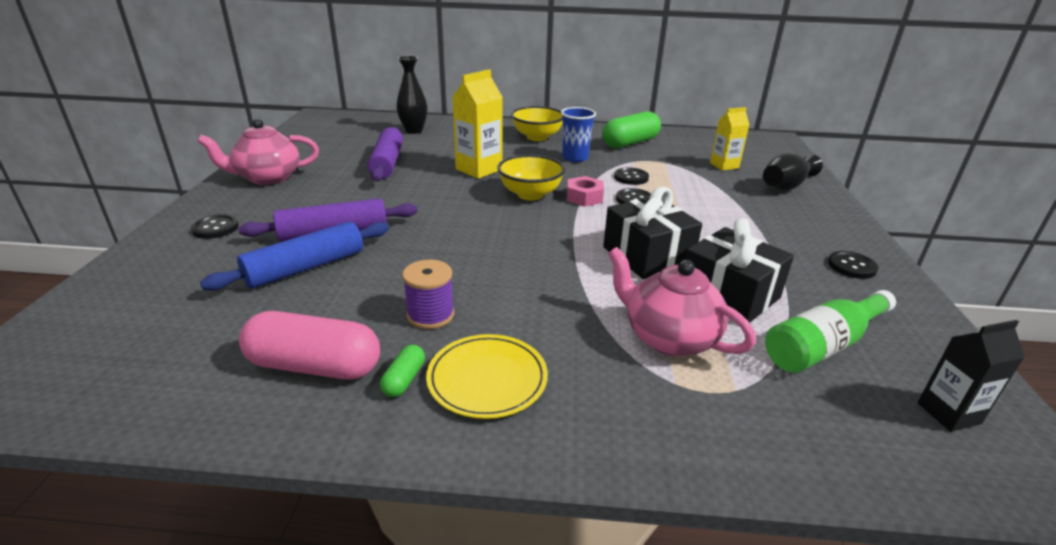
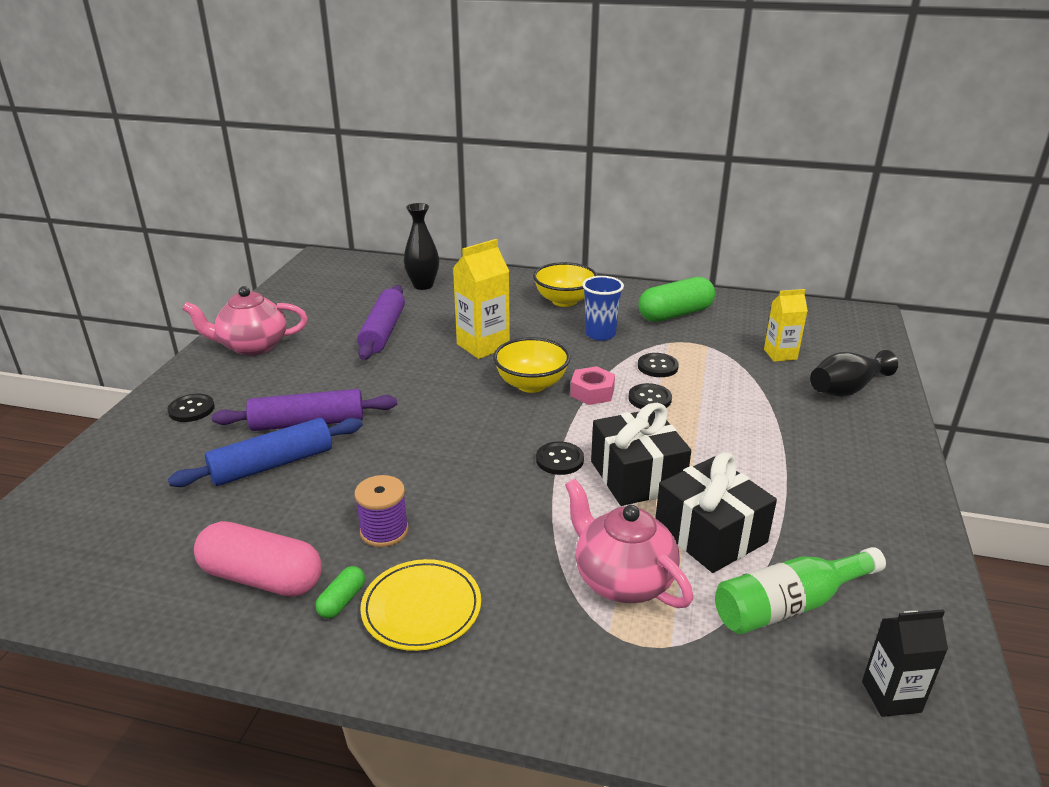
camera: 10 degrees right, 0 degrees up
(851, 266) = (873, 508): black button -> black button (559, 460)

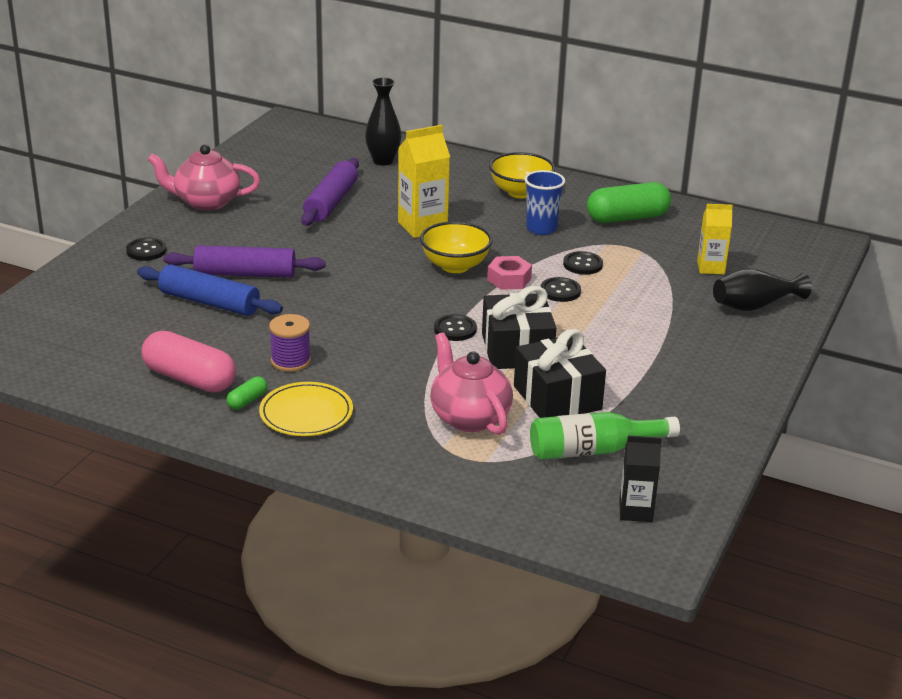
camera: 10 degrees right, 0 degrees up
(272, 464) = (209, 302): blue rolling pin -> blue rolling pin turned 45 degrees clockwise

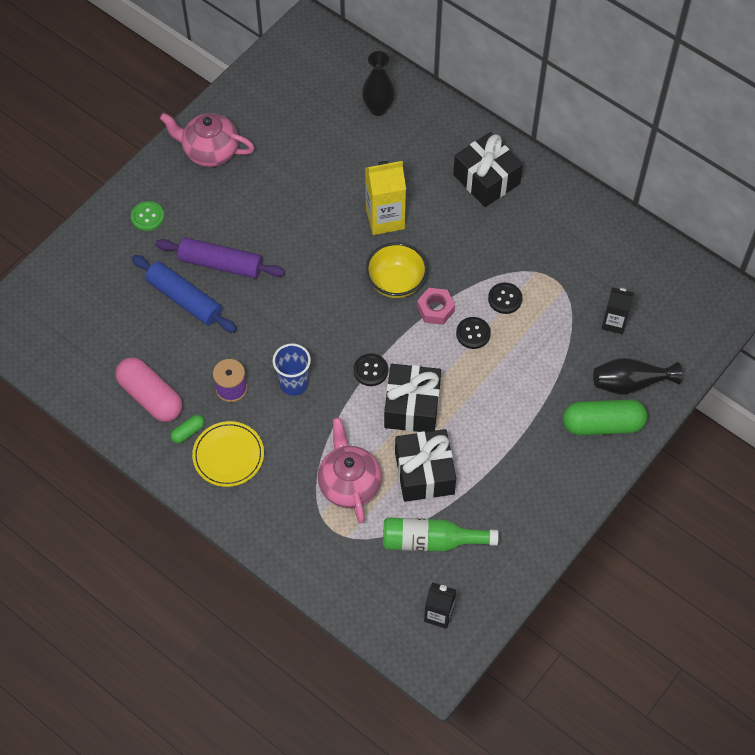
camera: 15 degrees right, 30 degrees up
(146, 251) = (147, 217): black button -> green button
(331, 202) = (316, 168): purple rolling pin -> none
(520, 192) = (486, 179): yellow bowl -> black gift
(541, 228) = (487, 239): blue cup -> blue cup (294, 383)
(627, 218) = (568, 235): green capsule -> green capsule (603, 424)
(710, 268) = (614, 322): yellow carton -> black carton

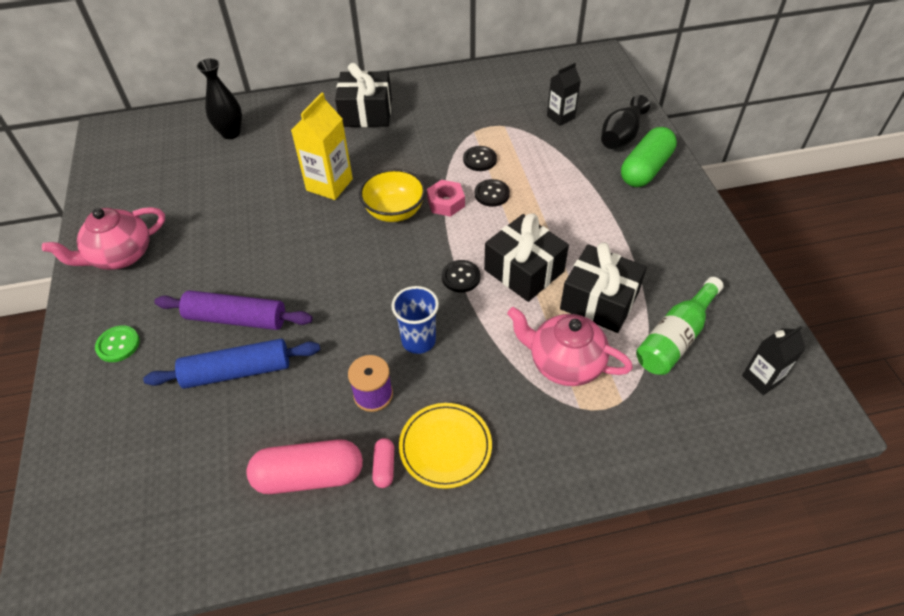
camera: 50 degrees left, 10 degrees down
(188, 432) = (384, 467): green capsule -> pink capsule
(221, 264) = (236, 318): purple rolling pin -> purple rolling pin turned 45 degrees clockwise

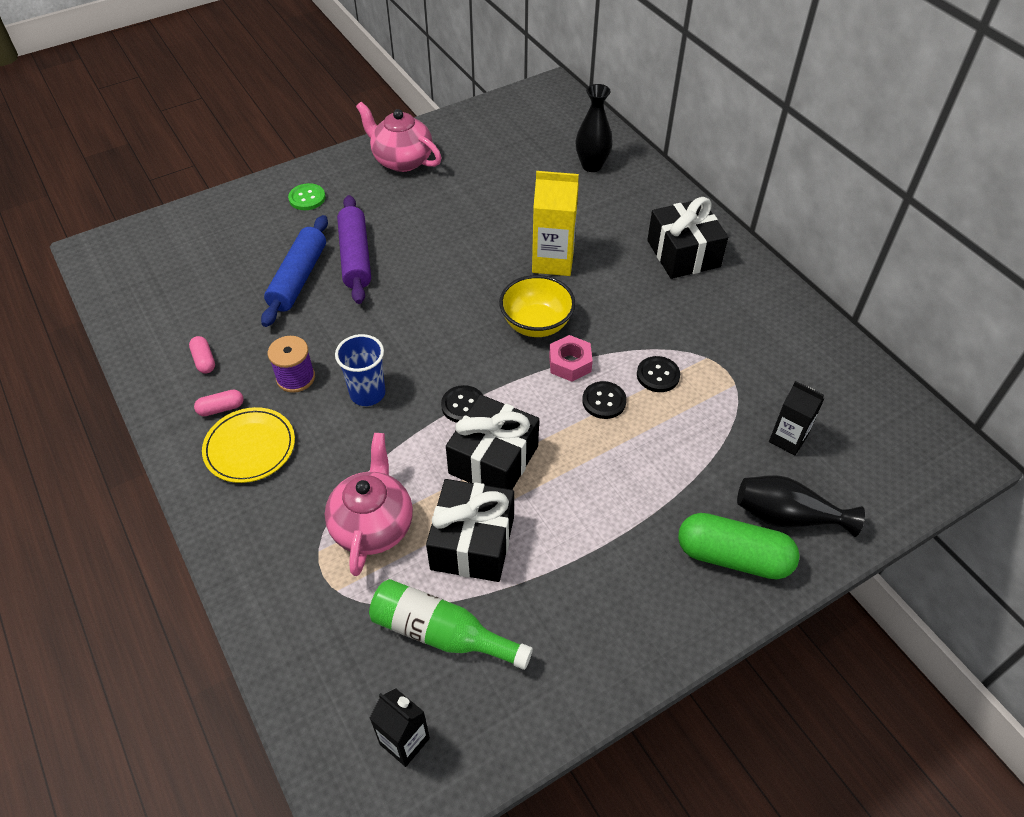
camera: 70 degrees right, 0 degrees up
(237, 371) = (298, 278): blue rolling pin -> blue rolling pin turned 45 degrees clockwise
(309, 476) = (204, 360): pink capsule -> pink capsule, size x0.46

